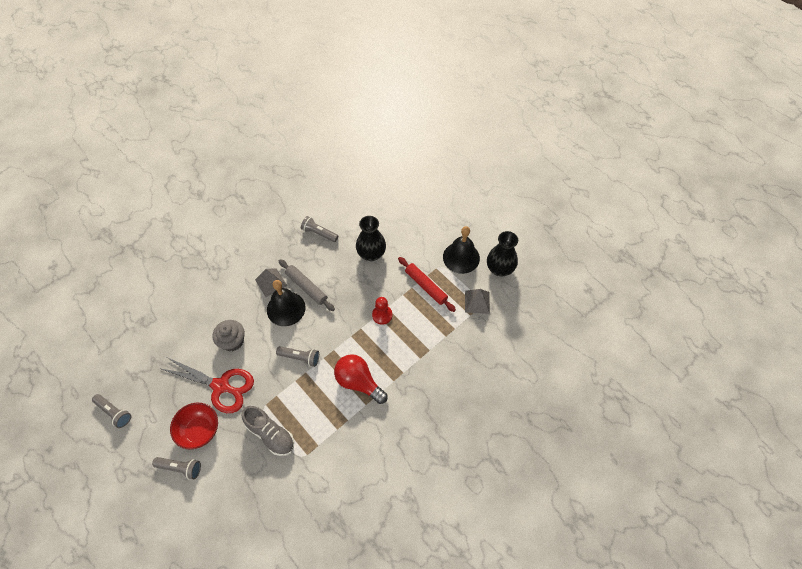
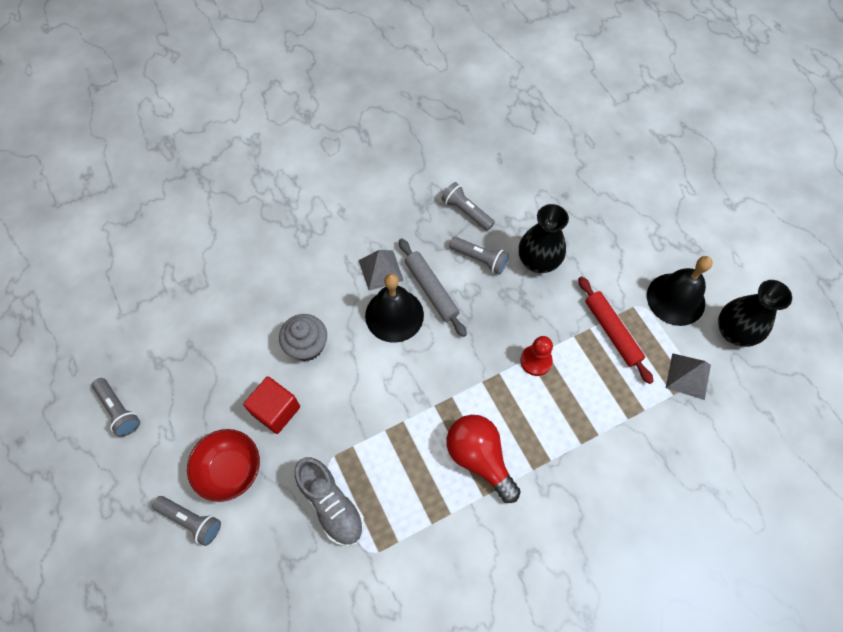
camera: 15 degrees right, 5 degrees up
(221, 386) = (276, 410): red scissors -> red cube
(300, 358) = (399, 396): grey flashlight -> grey flashlight (479, 259)

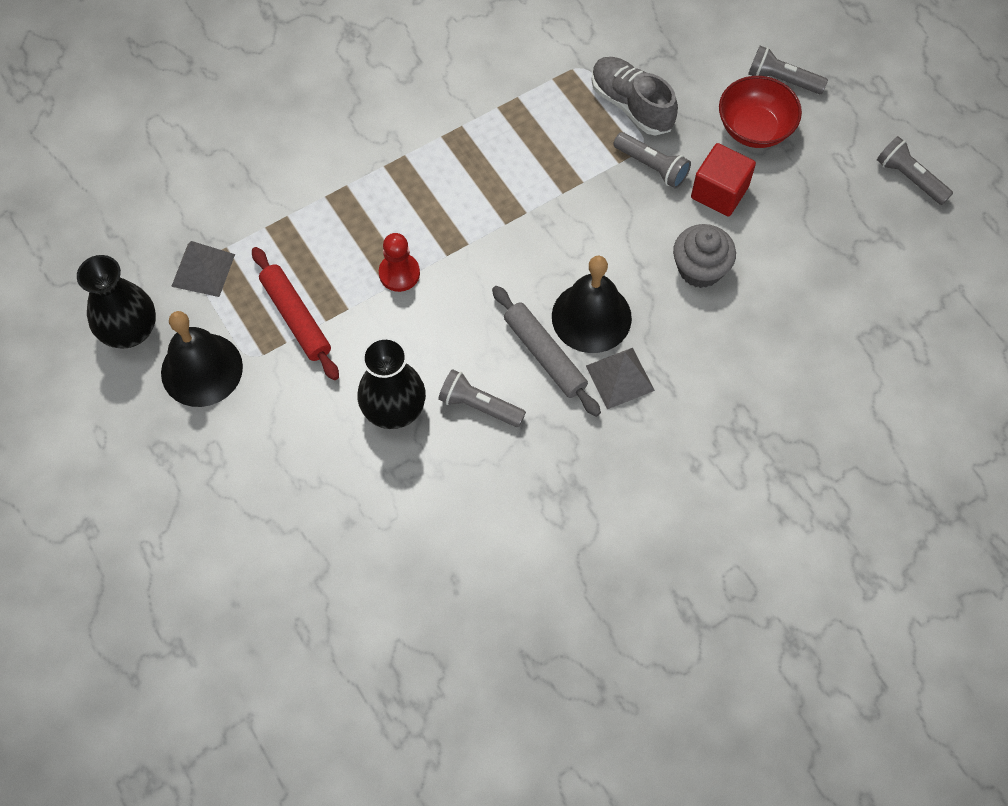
camera: 175 degrees right, 0 degrees up
(466, 211) = (503, 480): grey flashlight -> grey flashlight (652, 167)
(479, 458) = (467, 161): red light bulb -> none

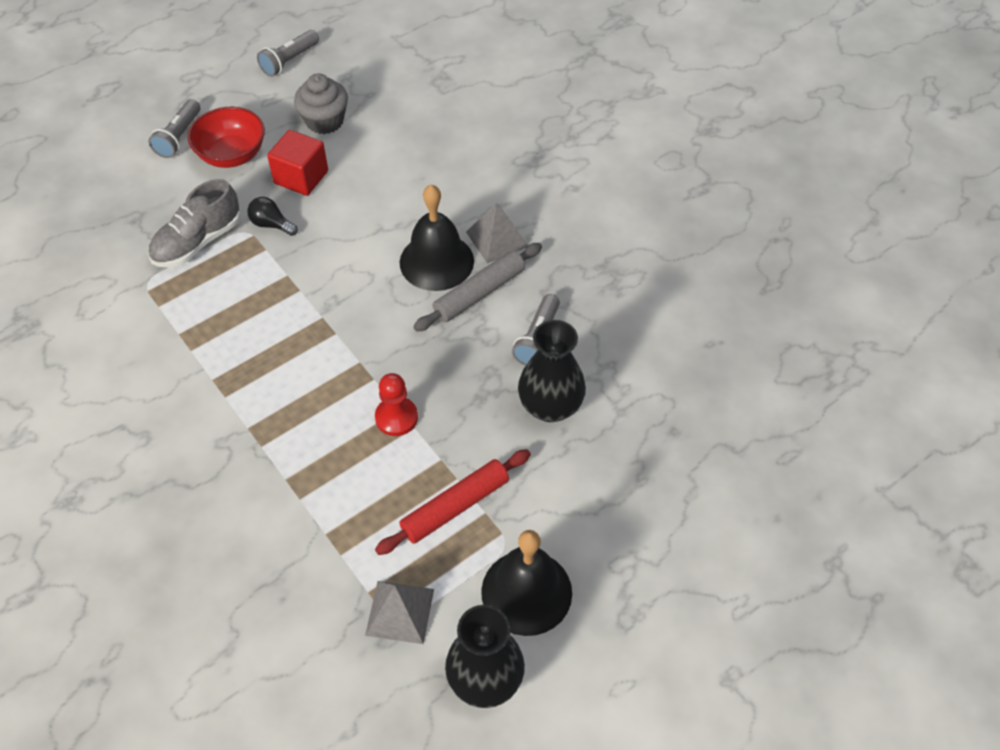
camera: 95 degrees left, 10 degrees down
(652, 167) = (271, 224): grey flashlight -> black light bulb
(700, 269) = (382, 189): grey cupcake -> grey cupcake (325, 121)

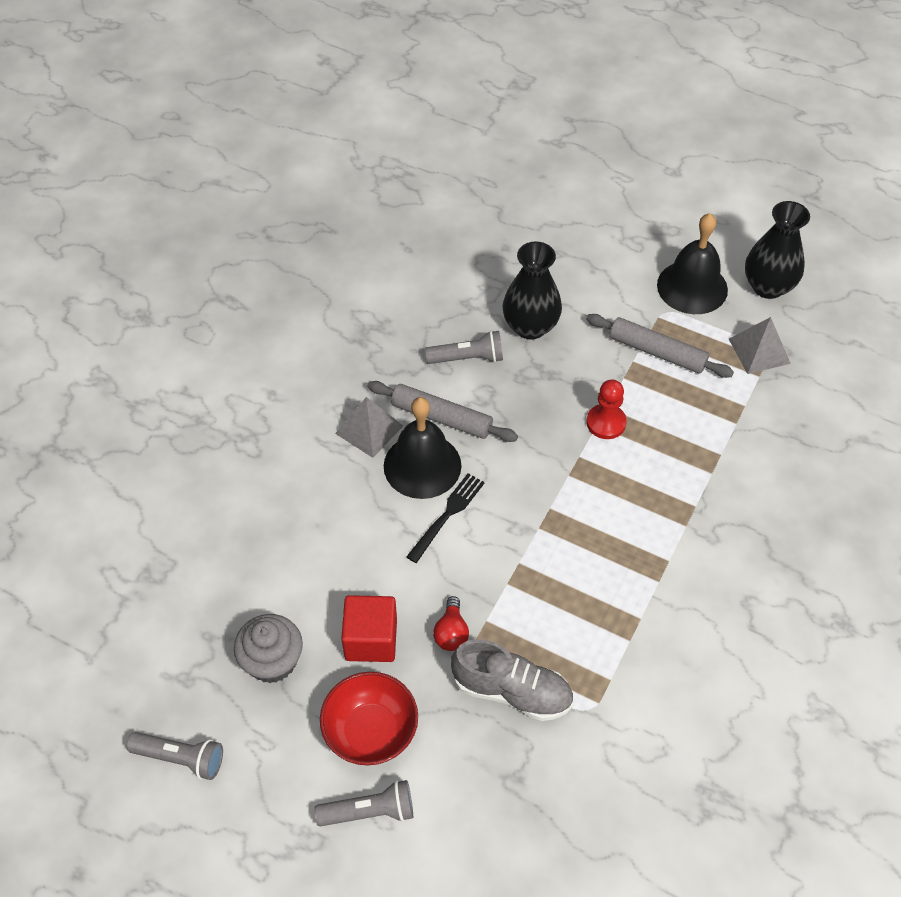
camera: 115 degrees left, 0 degrees up
(271, 224) = (451, 632): black light bulb -> red light bulb
(377, 260) = (447, 514): none -> black fork
(455, 506) = (657, 352): red rolling pin -> grey rolling pin

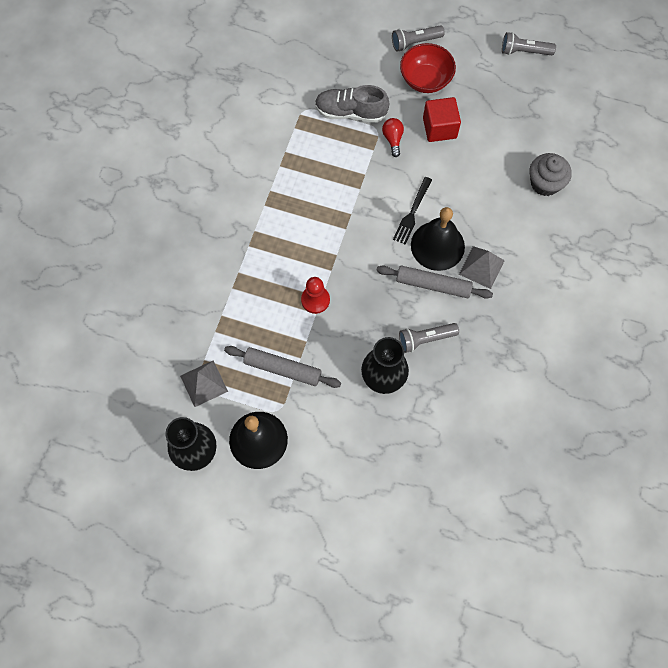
camera: 170 degrees right, 15 degrees up
(272, 661) = (493, 107): grey cupcake -> grey cupcake (545, 183)

